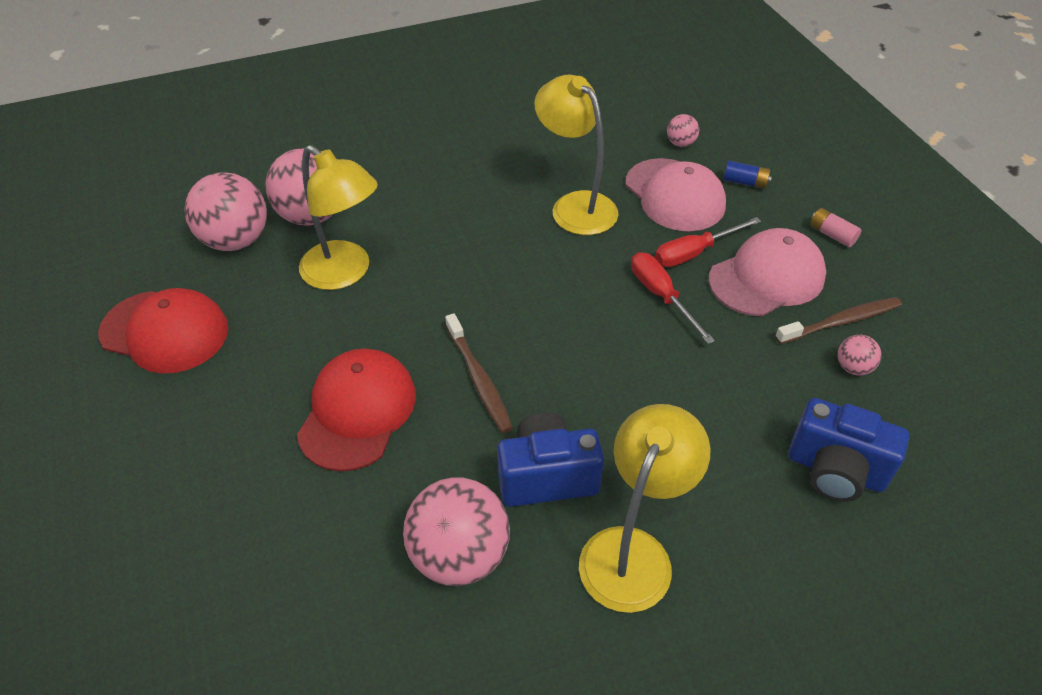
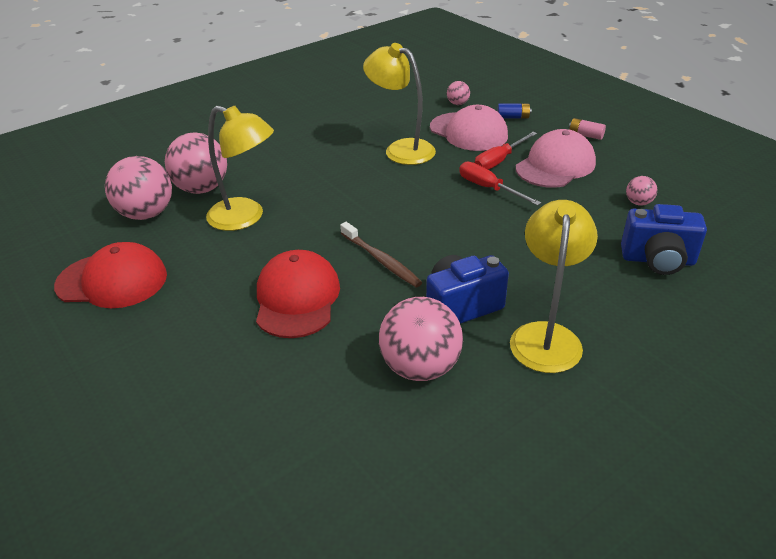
camera: 15 degrees left, 10 degrees down
(841, 322) = (617, 180): brown toothbrush -> none

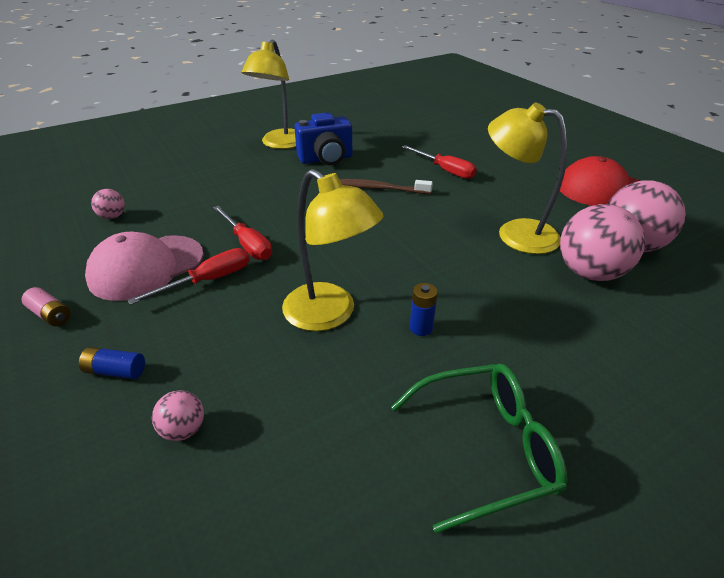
camera: 175 degrees left, 0 degrees up
(297, 298) = (445, 170): red cap -> red screwdriver
(312, 109) = (486, 448): none -> green glasses
(340, 147) = (421, 328): none -> blue battery
(381, 260) = (378, 188): brown toothbrush -> brown toothbrush turned 45 degrees counterclockwise
(420, 367) = (363, 137): pink ball -> none
(468, 132) = (213, 341): pink cap -> none
(658, 260) = (159, 174): blue camera -> none

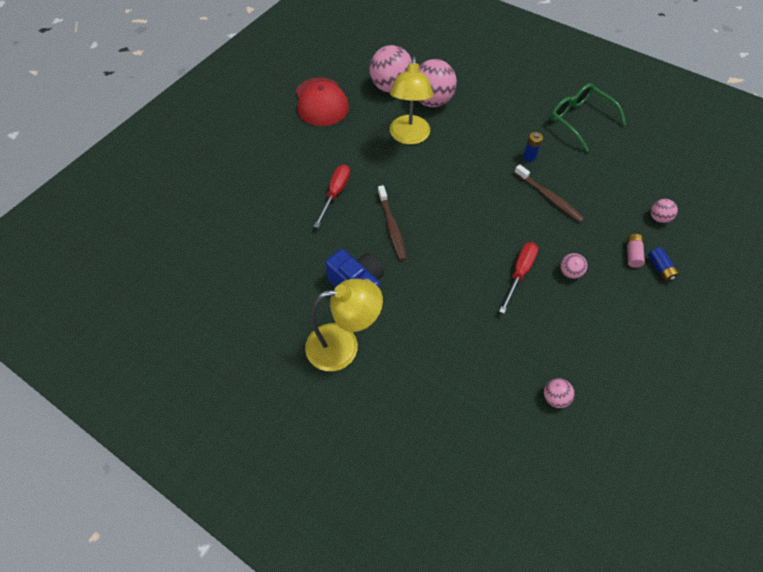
camera: 115 degrees left, 20 degrees up
(51, 315) = (662, 338): pink battery -> pink battery (632, 254)
(146, 267) = (586, 319): pink cap -> none
(208, 281) = (569, 272): red screwdriver -> pink ball
(330, 314) = (549, 197): yellow lamp -> brown toothbrush

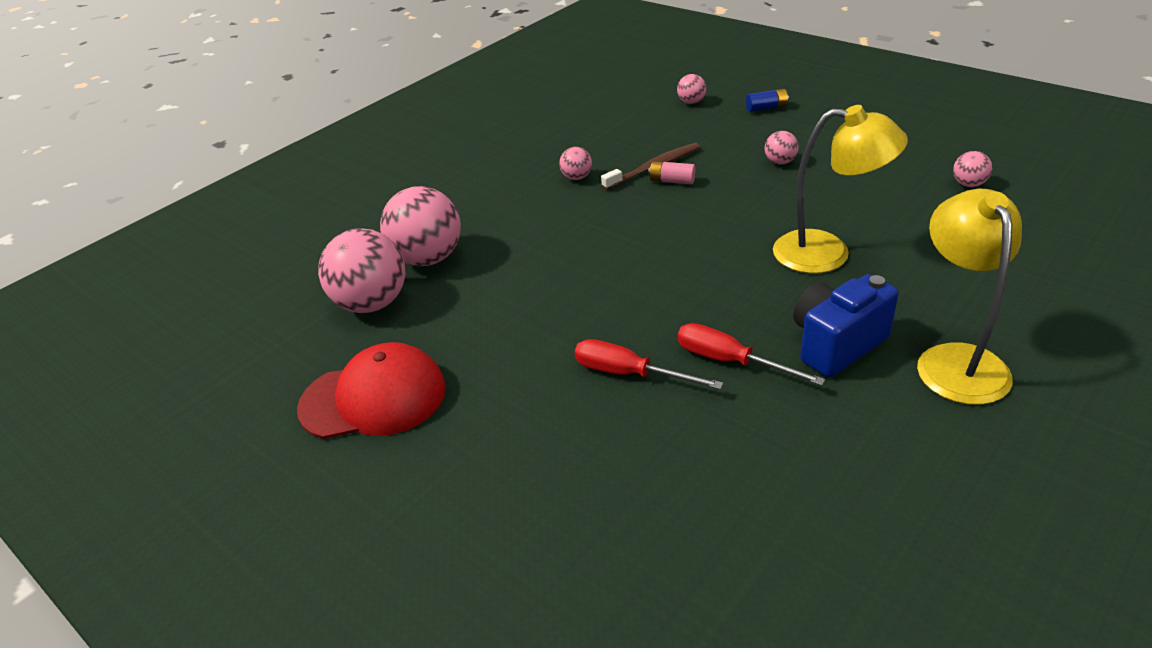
camera: 80 degrees left, 20 degrees down
(392, 227) = (707, 307): brown toothbrush -> none
(409, 137) = (506, 285): yellow lamp -> yellow lamp (827, 253)
(519, 273) = (787, 197): red screwdriver -> red screwdriver (730, 361)
(529, 157) = (576, 177): blue battery -> pink ball
(579, 120) = (515, 137): green glasses -> none
(632, 254) = (747, 122): pink battery -> pink battery (672, 181)

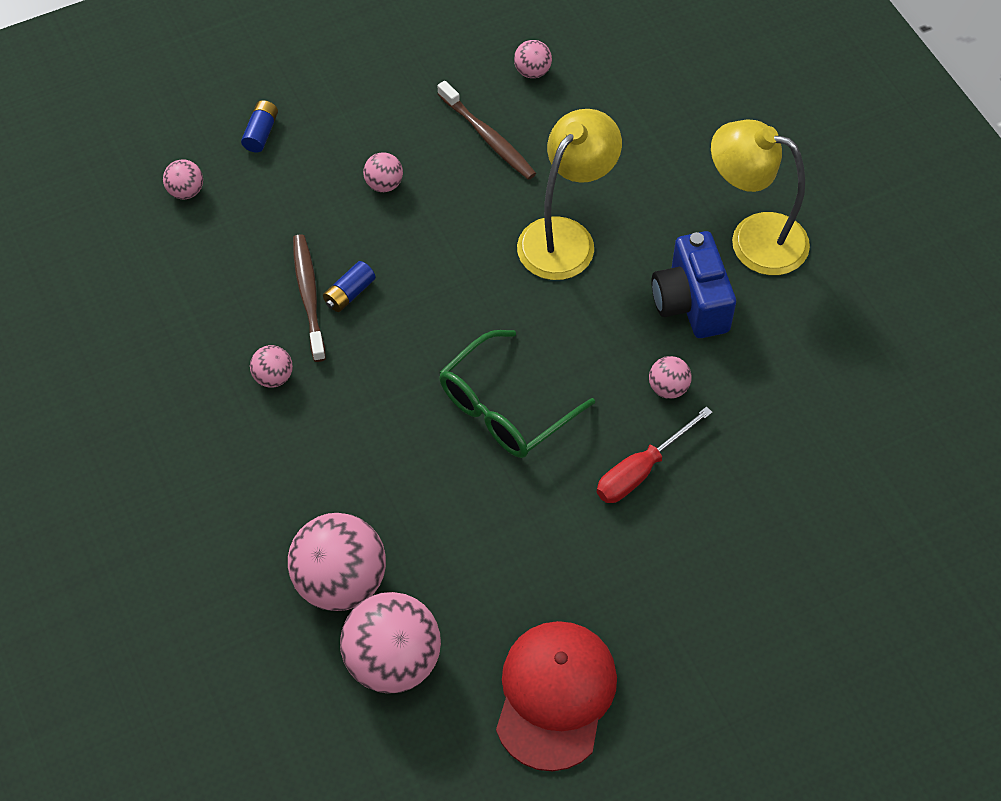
camera: 70 degrees left, 20 degrees up
(632, 279) = (504, 408): none -> green glasses
(672, 181) = (349, 293): pink battery -> blue battery
(730, 361) = (668, 388): red screwdriver -> pink ball
(877, 187) = (488, 137): none -> brown toothbrush

